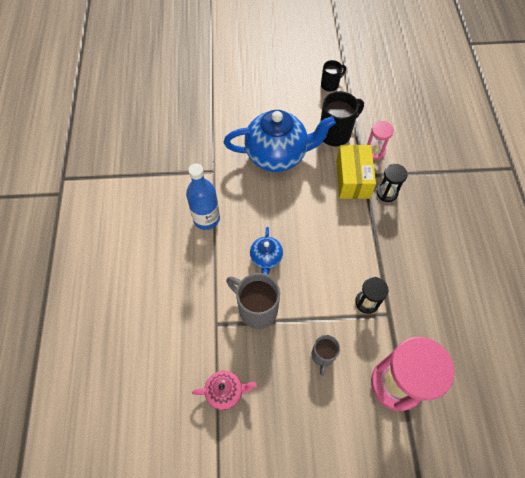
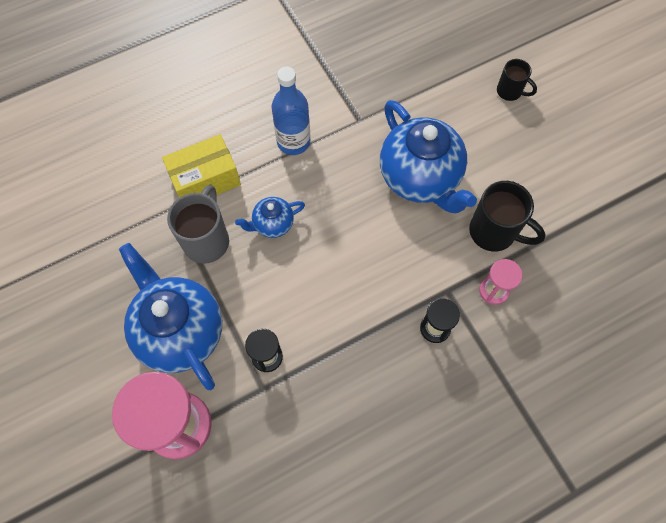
camera: 65 degrees right, 5 degrees up
(225, 392) = (103, 249): pink teapot -> none
(322, 356) = (180, 331): grey mug -> blue teapot
(330, 85) = (572, 195): black mug -> black mug (510, 91)
(352, 179) = (433, 279): yellow box -> yellow box (205, 180)

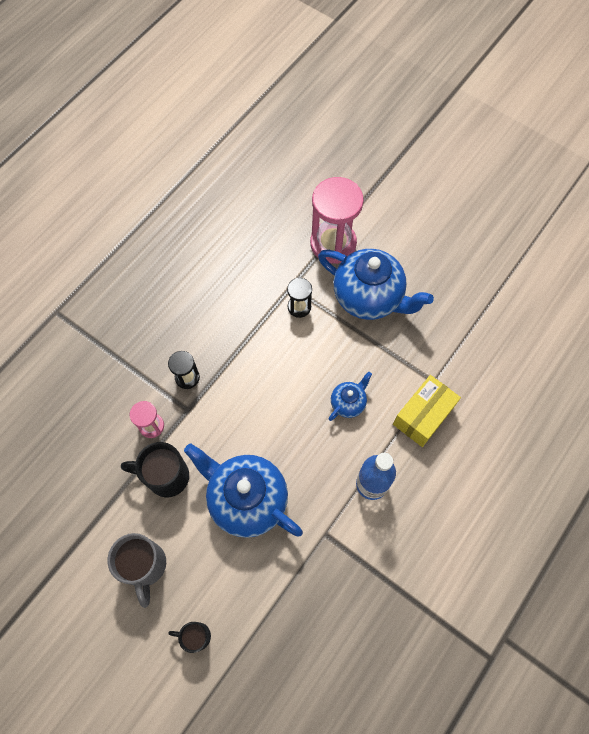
camera: 155 degrees right, 0 degrees up
(207, 240) = (391, 368): grey mug -> grey mug (145, 566)

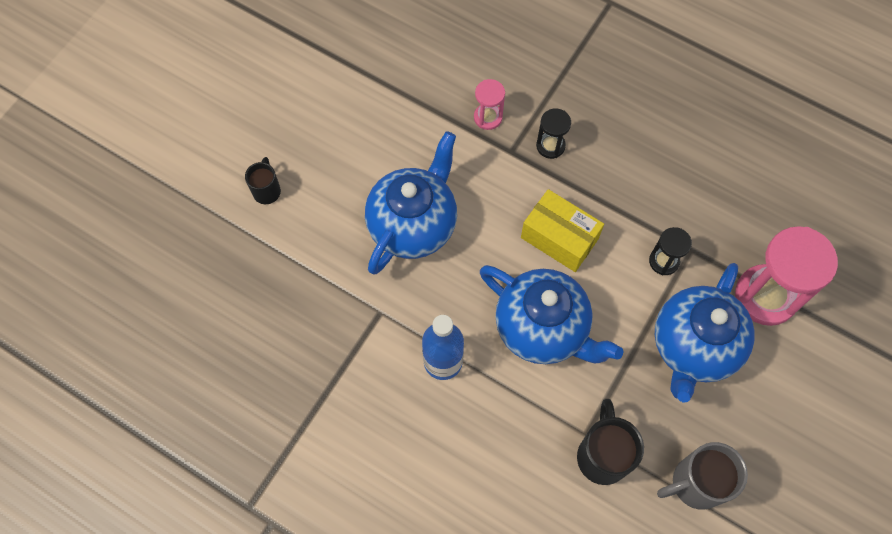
camera: 85 degrees right, 0 degrees up
(145, 566) = (335, 133): grey mug -> grey mug (695, 483)
(166, 476) = (432, 140): black mug -> black mug (602, 455)
(348, 403) = (542, 328): blue teapot -> blue teapot, size x2.09
(423, 415) = (537, 422): yellow box -> yellow box (559, 238)

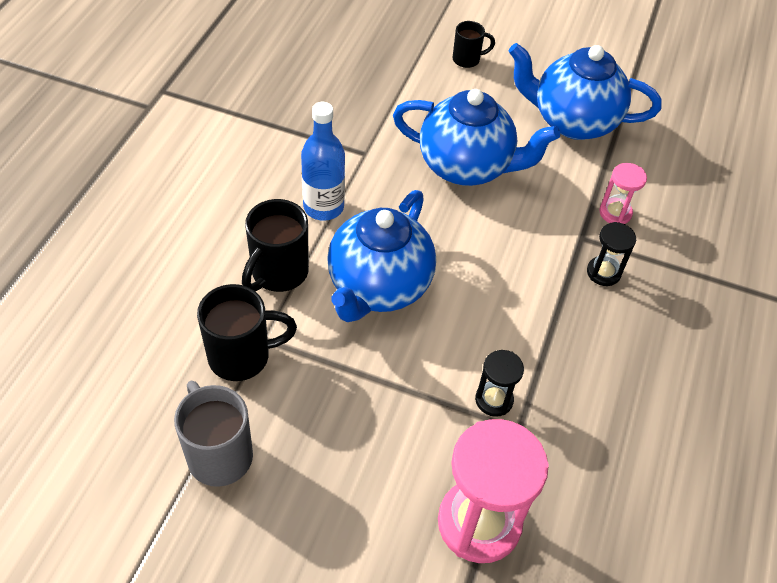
camera: 75 degrees right, 15 degrees down
(516, 413) = (278, 273): none -> black mug
(559, 238) = (491, 292): yellow box -> none
(693, 346) = (390, 440): blue teapot -> blue teapot (573, 121)

